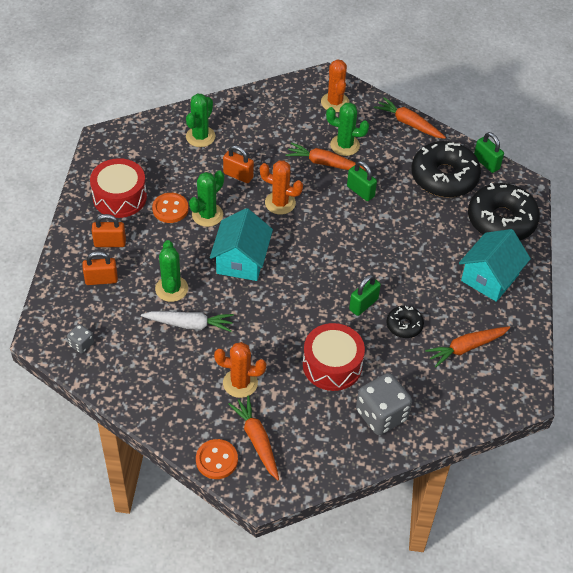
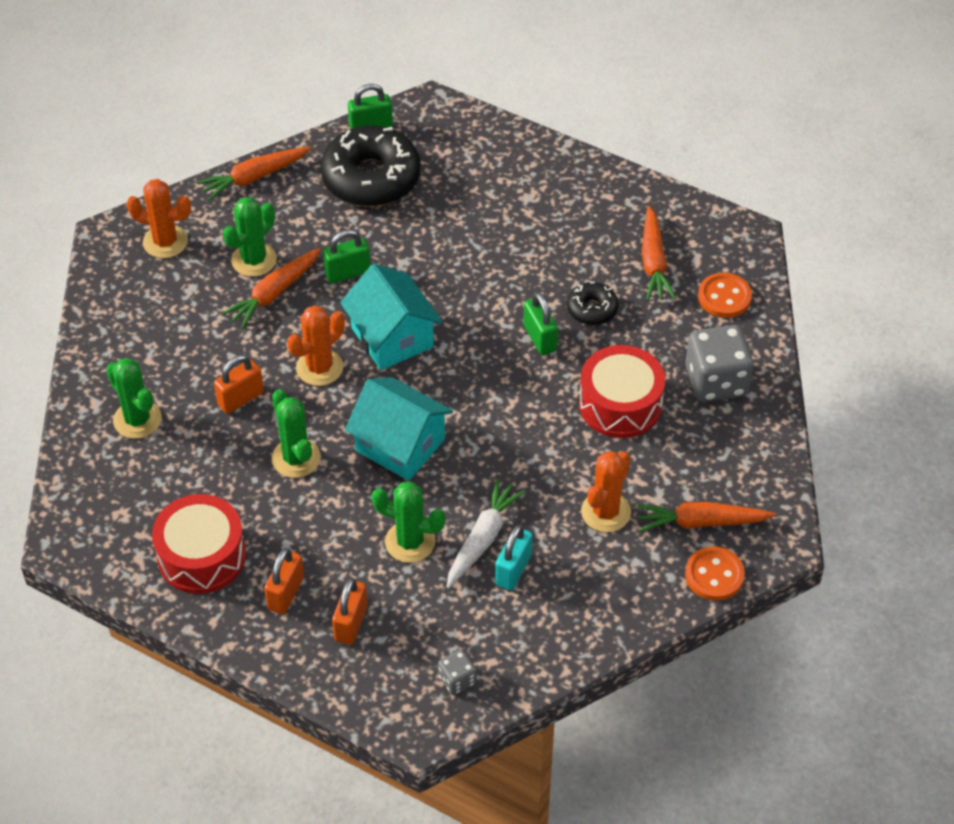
camera: 65 degrees left, 0 degrees up
(170, 209) = (260, 499): orange button -> orange button (724, 297)
(173, 347) = (513, 570): none -> turquoise padlock
(490, 277) = (558, 198): turquoise house -> turquoise house (392, 337)
(501, 220) = (474, 151): black donut -> none

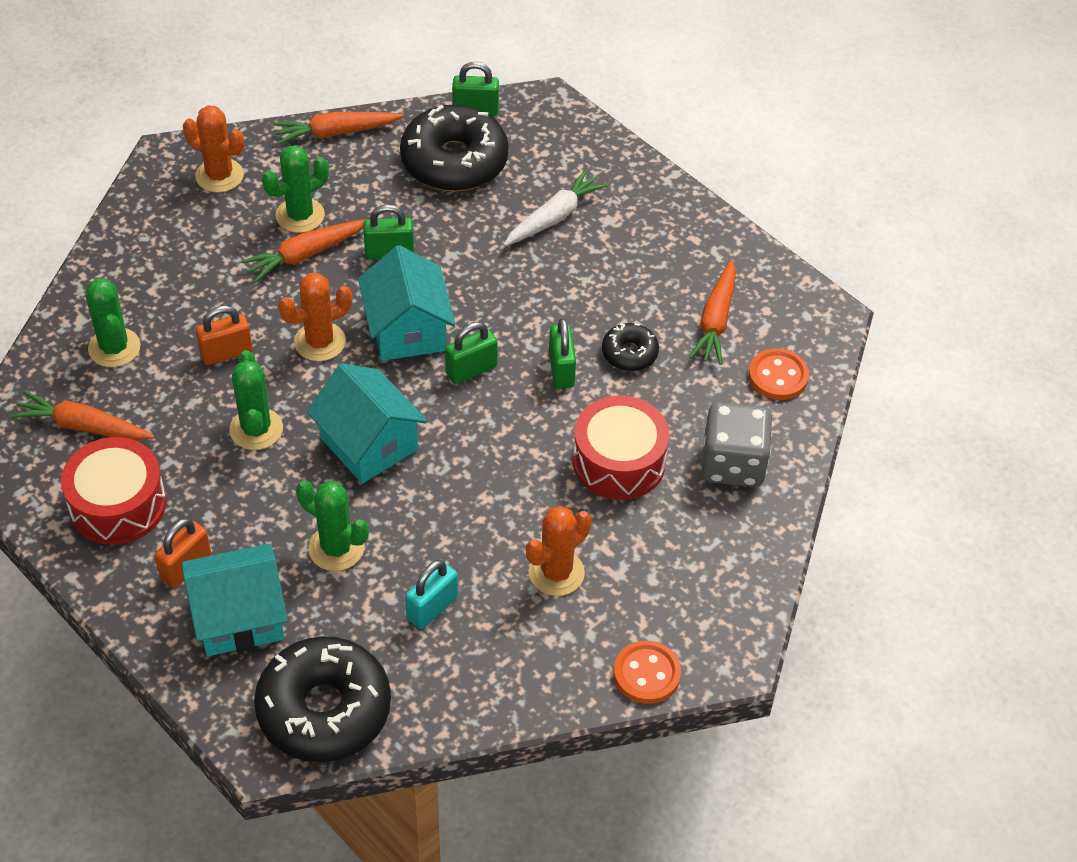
camera: 15 degrees right, 0 degrees up
(351, 623) = (239, 617): orange padlock -> turquoise house
(457, 680) = (324, 709): grey dice -> black donut
(462, 358) = (471, 370): none -> green padlock
(482, 539) = (413, 566): white carrot -> white carrot (554, 217)
(701, 522) = (655, 612): orange carrot -> orange carrot (83, 426)

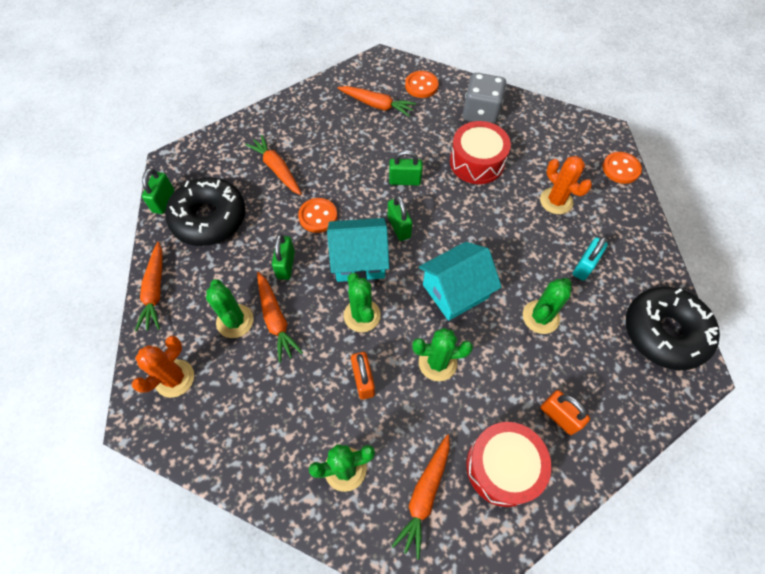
camera: 80 degrees left, 10 degrees up
(239, 617) = (599, 381): turquoise house -> none
(320, 342) = (362, 315): orange cactus -> green cactus
(432, 608) = (584, 266): turquoise padlock -> turquoise padlock turned 75 degrees clockwise
(476, 275) = (318, 216): none -> orange button
(554, 217) = (277, 169): white carrot -> orange carrot
(629, 353) = (396, 147): black donut -> none

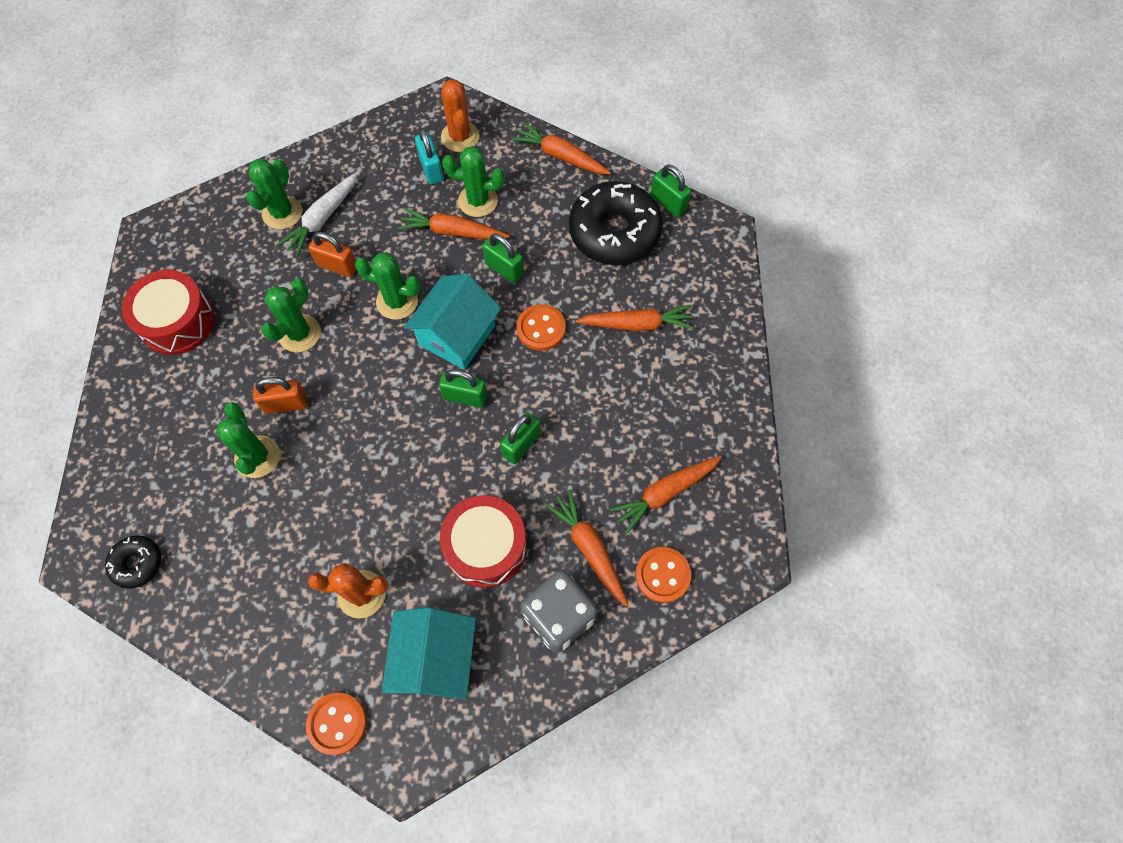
camera: 125 degrees right, 5 degrees up
(328, 428) = (322, 219): none -> white carrot
(424, 495) = (213, 253): orange carrot -> orange carrot (589, 548)
(455, 291) = (350, 399): turquoise house -> turquoise house (435, 659)
(559, 416) = (168, 396): orange padlock -> orange padlock (286, 404)
(584, 266) = (265, 550): turquoise padlock -> turquoise padlock (431, 169)
(664, 332) = (137, 563): black donut -> black donut, size x0.49

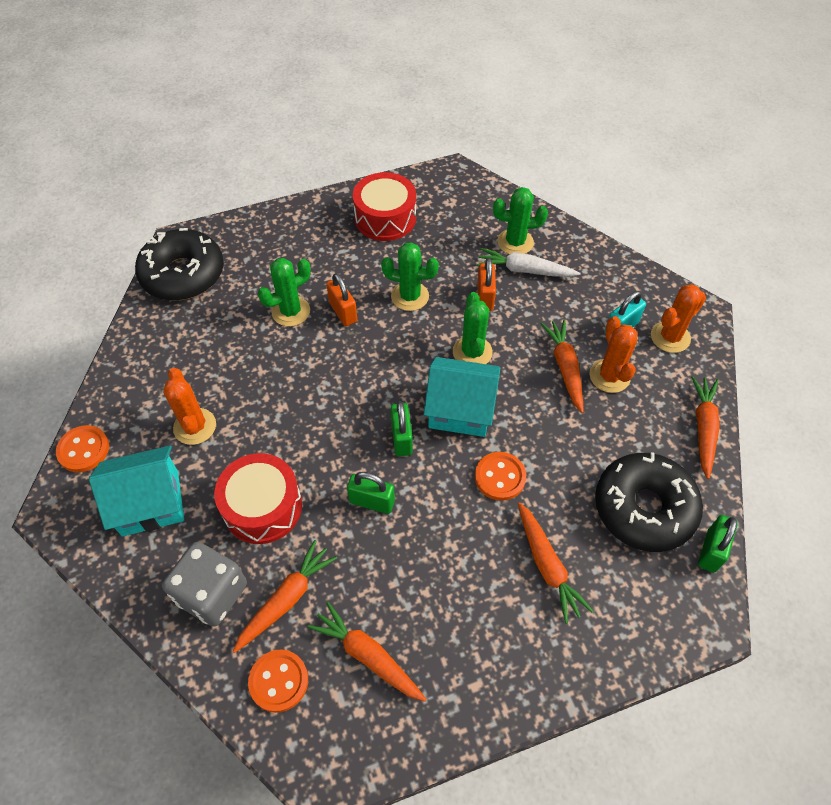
camera: 70 degrees right, 10 degrees down
(137, 563) = (183, 274): black donut -> black donut, size x2.05
(478, 201) = (609, 376): green cactus -> orange cactus
(504, 269) = (548, 423): green padlock -> none

